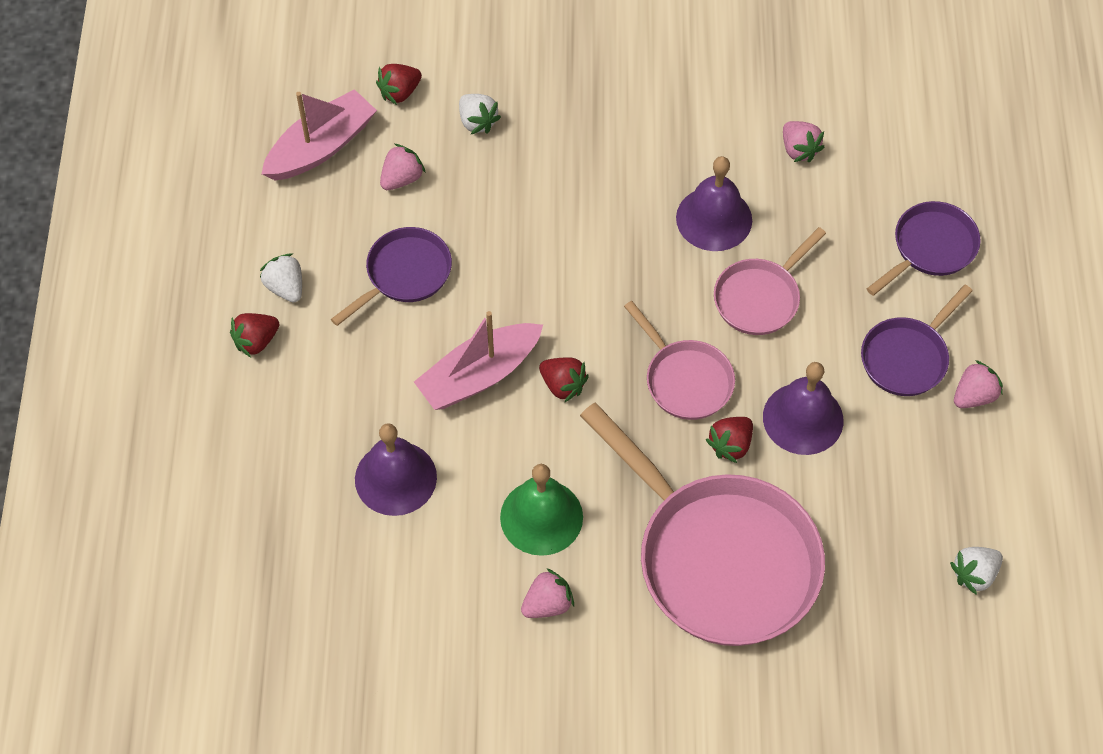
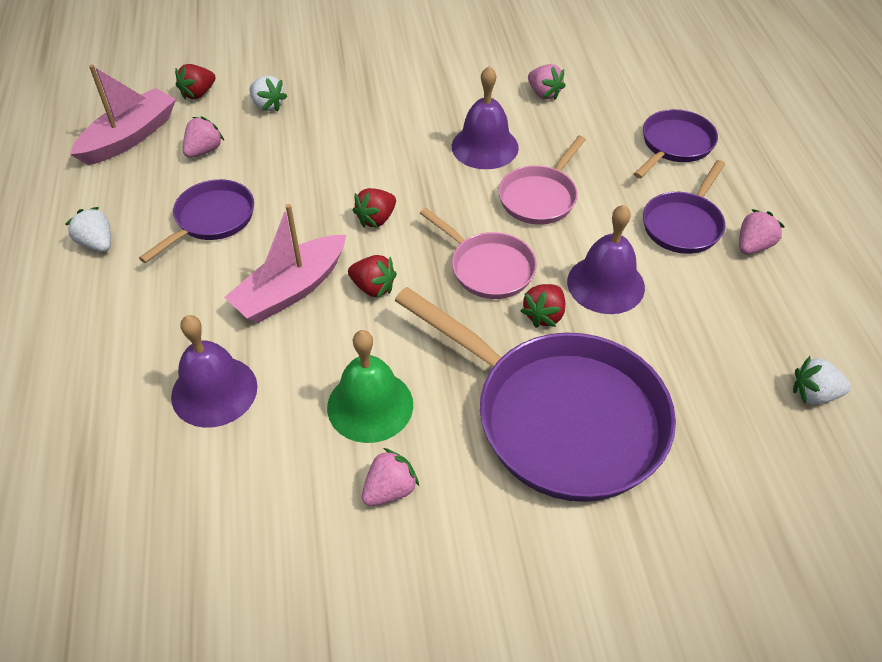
camera: 10 degrees left, 10 degrees down
(256, 341) = (67, 290): red strawberry -> red strawberry (376, 219)
(719, 558) = (560, 417): pink pan -> purple pan
(974, 574) = (814, 394): white strawberry -> white strawberry turned 45 degrees clockwise

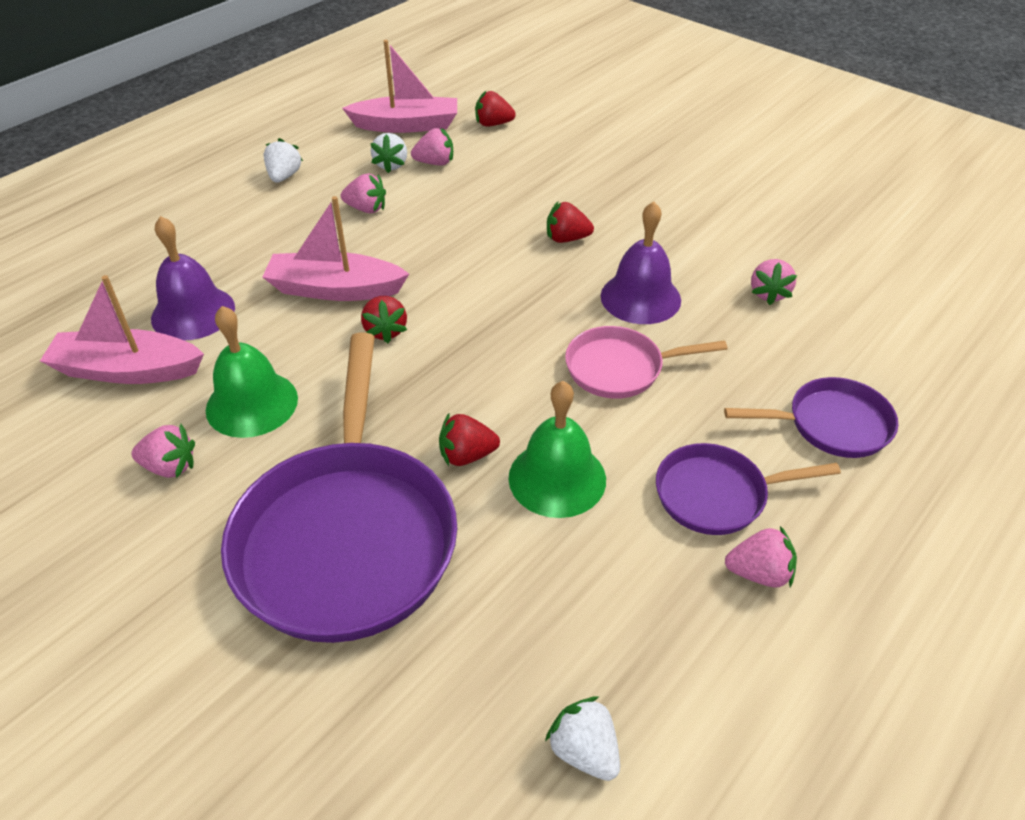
camera: 50 degrees right, 5 degrees down
(211, 219) = (366, 209): purple pan -> pink strawberry
(240, 469) = (127, 370): none -> pink boat
(268, 105) = (525, 160): white strawberry -> white strawberry (391, 165)
(376, 219) = (467, 287): red strawberry -> red strawberry (566, 239)
(488, 268) = (486, 385): pink pan -> none
(605, 284) = (557, 478): purple bell -> green bell

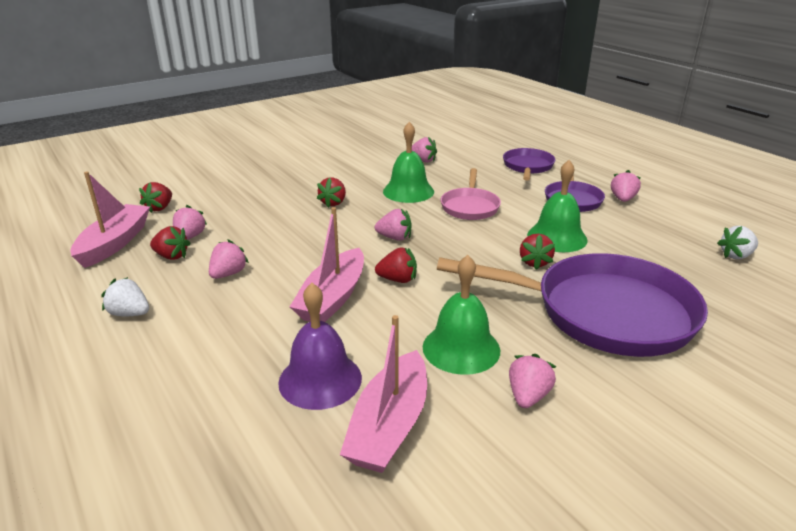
camera: 75 degrees left, 15 degrees down
(391, 165) = (171, 256): white strawberry -> red strawberry
(490, 310) = (395, 238): none -> pink strawberry
(640, 297) = (408, 191): purple bell -> green bell

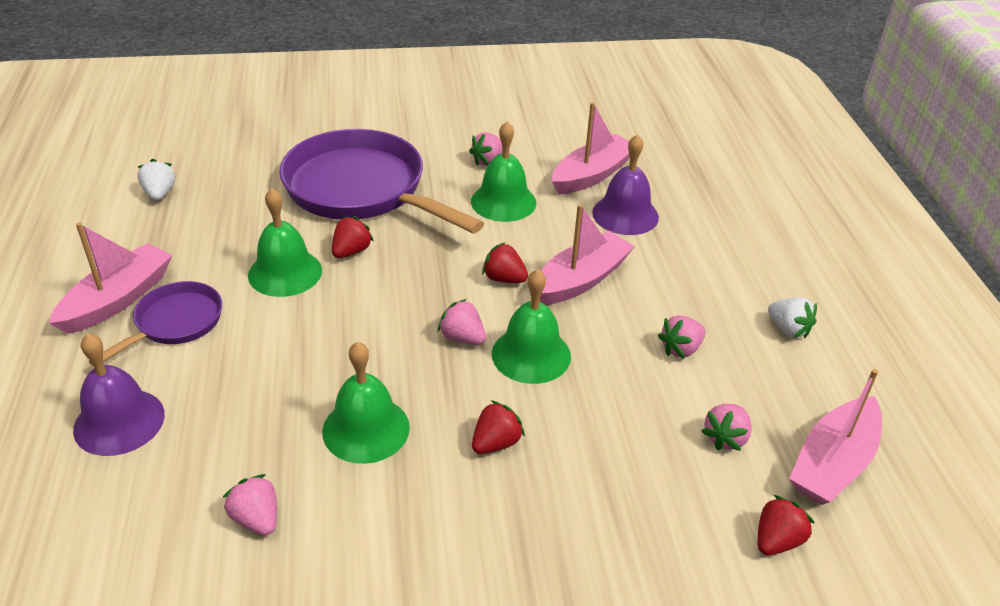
camera: 155 degrees left, 10 degrees up
(171, 256) = (749, 405): red strawberry -> none
(341, 242) = (531, 354): none -> green bell
(470, 206) = (318, 359): pink pan -> none
(527, 167) = (119, 421): purple pan -> purple bell
(622, 199) = (118, 299): pink strawberry -> pink boat
(736, 255) = (159, 194): white strawberry -> white strawberry turned 105 degrees counterclockwise

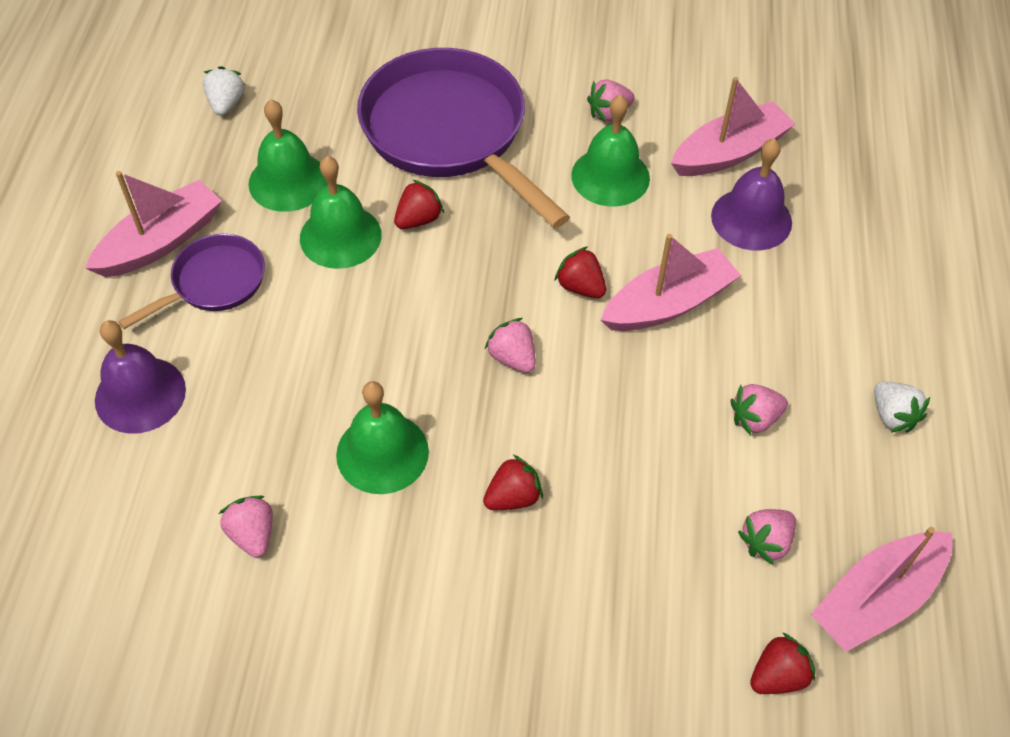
camera: 15 degrees right, 15 degrees up
(531, 354) = (582, 394): green bell -> green bell (288, 181)

